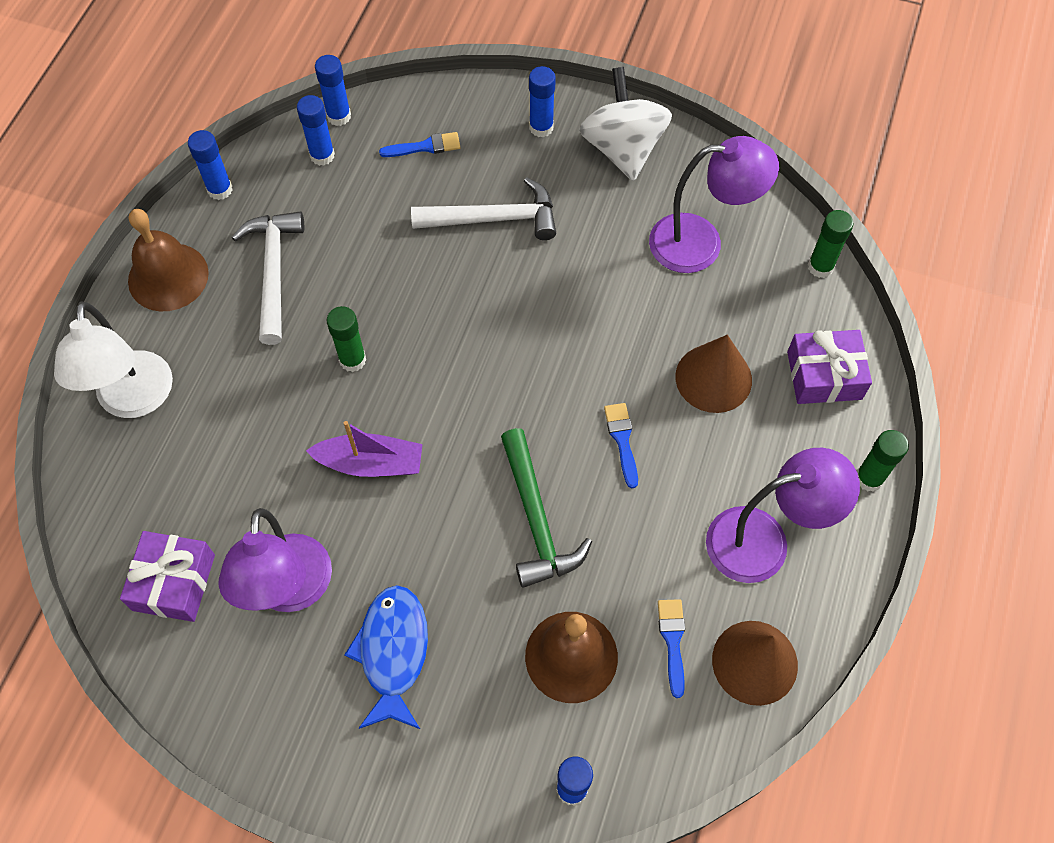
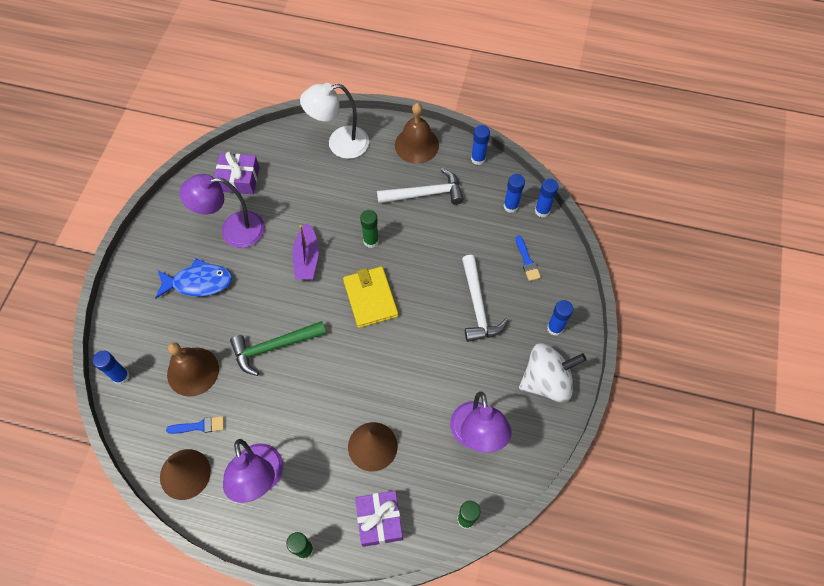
camera: 85 degrees right, 0 degrees up
(462, 367) = (370, 298): none -> yellow wallet
(622, 440) = (326, 392): blue brush -> none

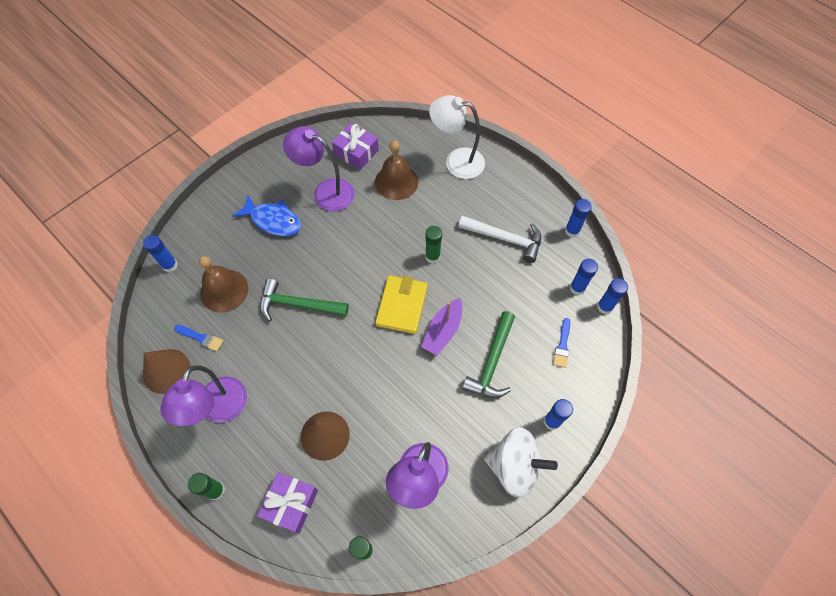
camera: 30 degrees right, 0 degrees up
(307, 258) = (370, 244): purple boat -> purple boat (443, 331)
(416, 145) = (523, 193): brown bell -> brown bell (396, 182)
(478, 306) = (492, 362): white hammer -> green hammer

